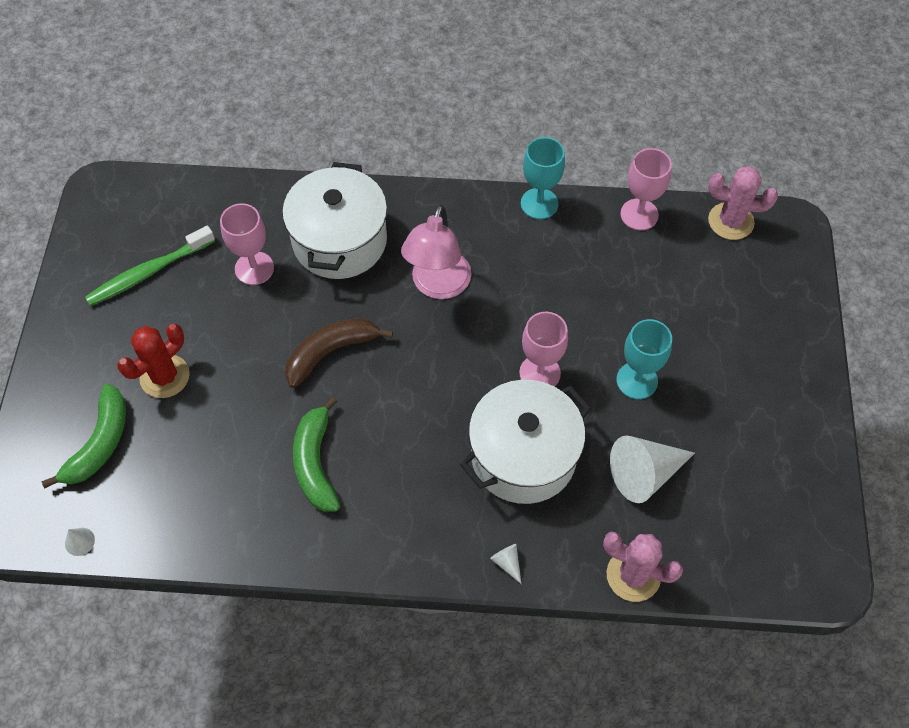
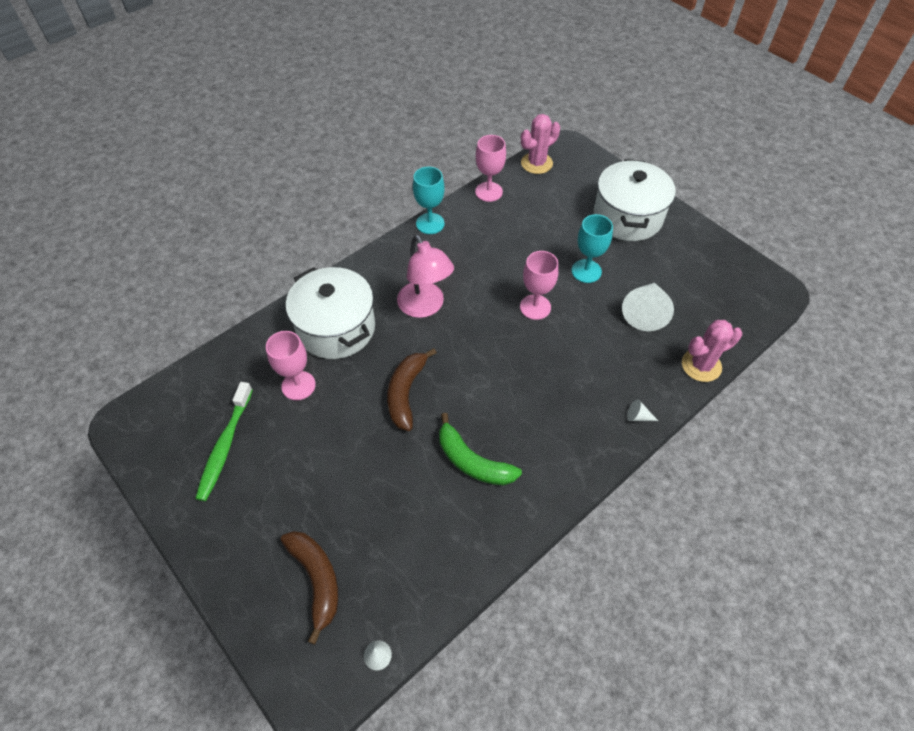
camera: 45 degrees left, 5 degrees down
(100, 443) = (316, 580): green banana -> brown banana
(165, 376) = (313, 498): red cactus -> none
(523, 456) = (578, 355): white pot -> white pot (627, 217)

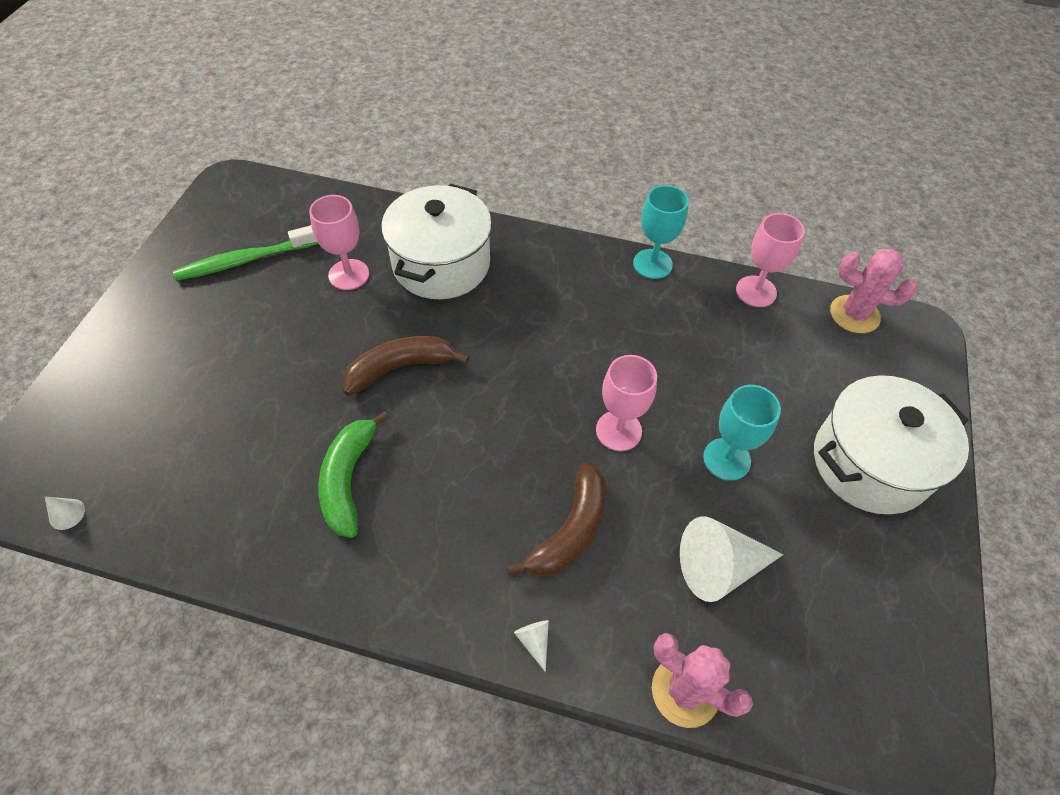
camera: 55 degrees right, 0 degrees up
(316, 580) = (131, 414): brown banana -> brown banana (570, 530)
(425, 307) = (529, 323): pink lamp -> none

